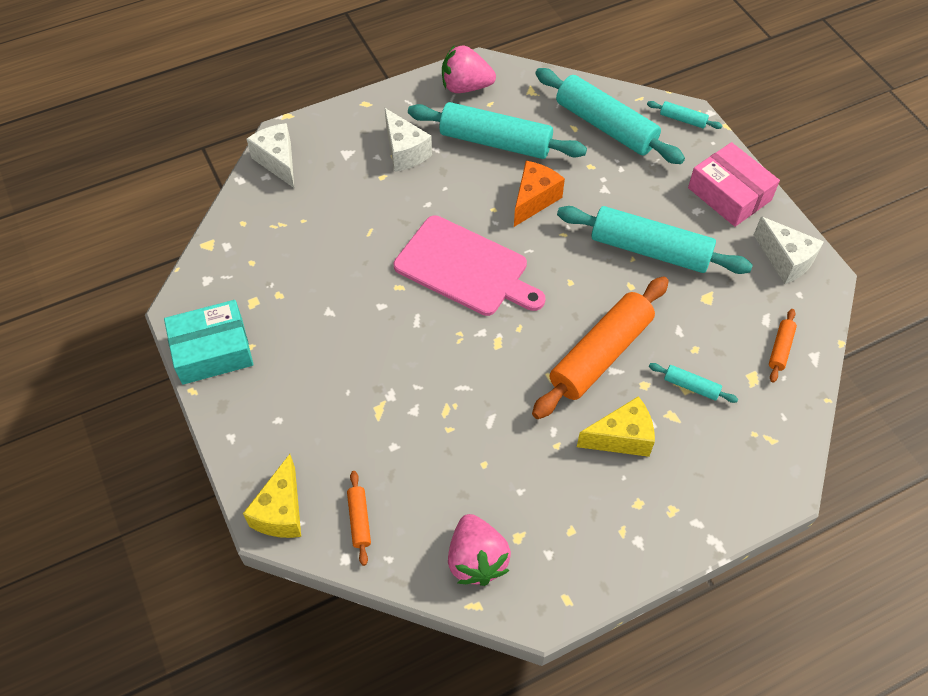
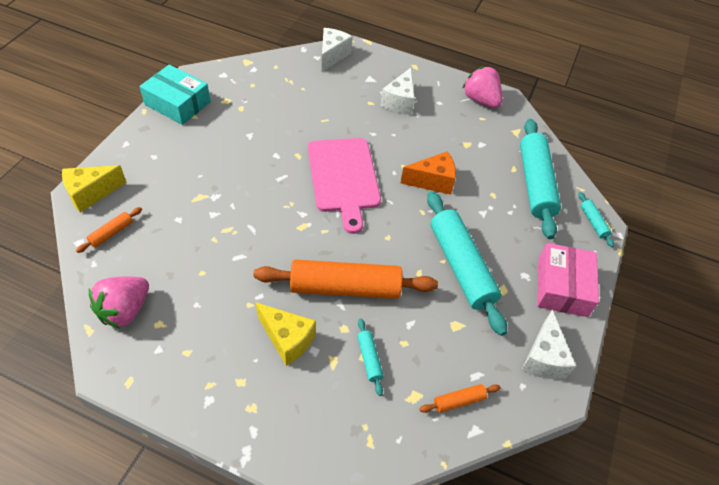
camera: 45 degrees right, 5 degrees down
(495, 142) = (456, 137): turquoise rolling pin -> none

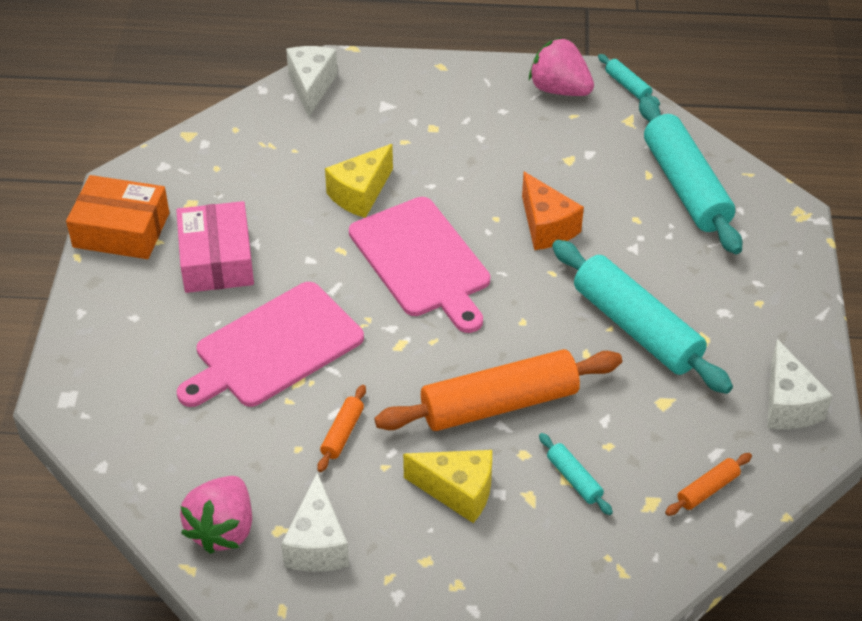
camera: 15 degrees left, 5 degrees down
(91, 194) = (76, 397): yellow cheese -> yellow cheese (360, 194)
(111, 233) = (140, 439): orange rolling pin -> orange rolling pin (342, 433)
(177, 103) = (121, 230): turquoise box -> orange box
(224, 202) = (274, 347): none -> pink cutting board
(399, 102) = (445, 127): white cheese -> white cheese (317, 544)
(432, 181) = (546, 227): orange cheese -> orange cheese turned 90 degrees clockwise
(562, 287) = (776, 311): pink box -> pink box (217, 260)
(593, 222) = (782, 214): turquoise rolling pin -> turquoise rolling pin (627, 86)

